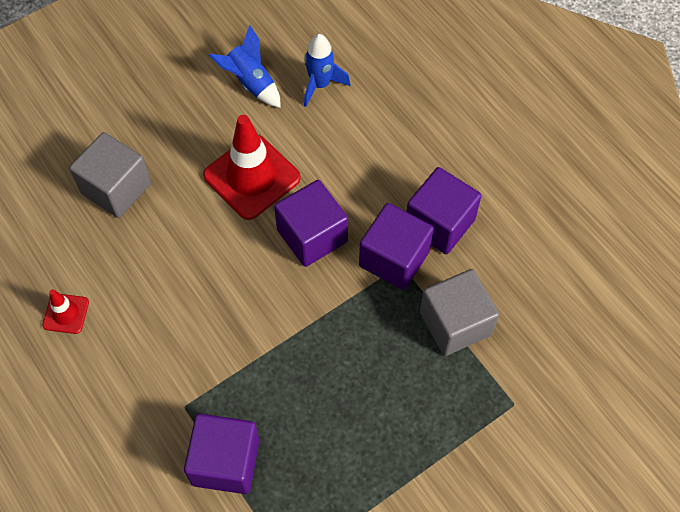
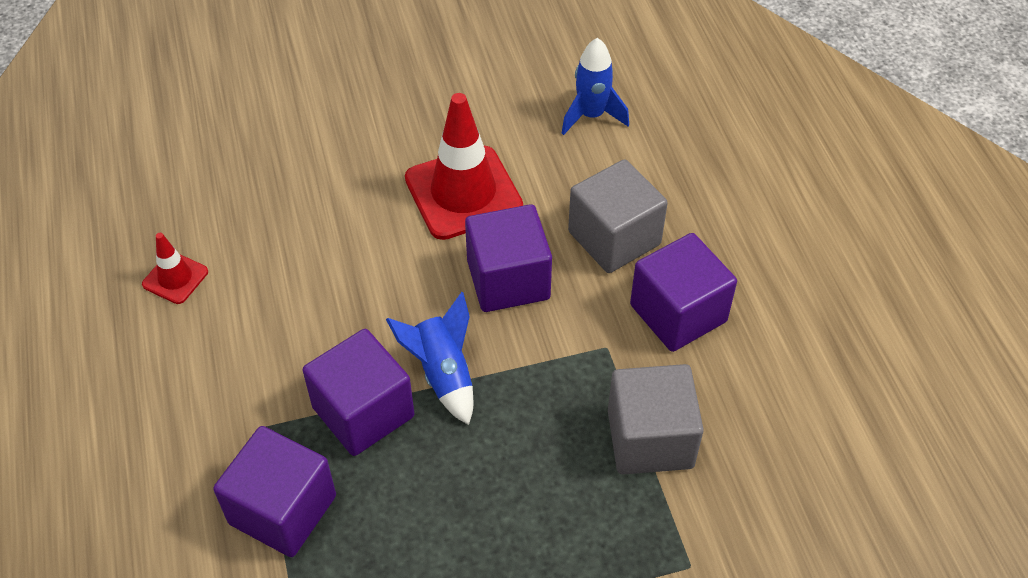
camera: 20 degrees right, 10 degrees down
(116, 188) = (298, 160): grey cube -> grey cube (614, 238)
(251, 83) = (508, 92): blue rocket -> blue rocket (443, 374)
(394, 258) = (601, 337): purple cube -> purple cube (363, 412)

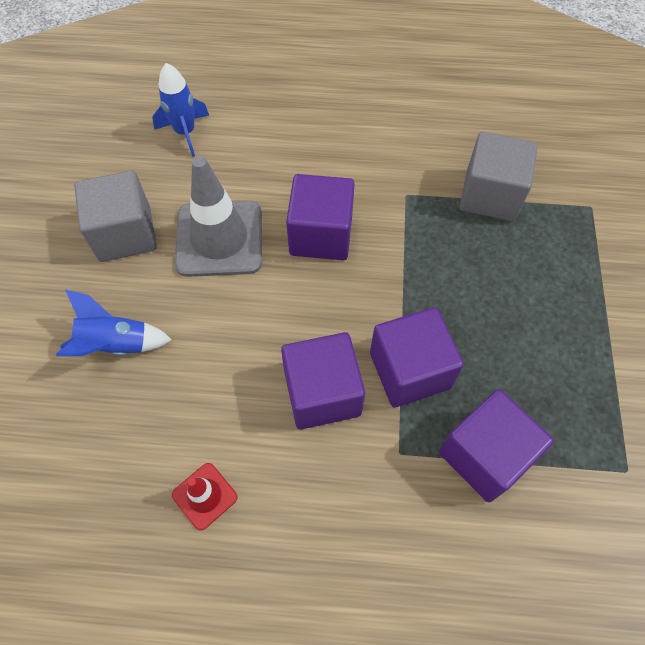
camera: 70 degrees left, 10 degrees up
(443, 374) = (393, 304): blue rocket -> blue rocket (116, 345)
(463, 193) = (219, 239): red traffic cone -> grey traffic cone
(614, 238) = (311, 158): grey cube -> grey cube (125, 234)
(678, 313) = (393, 145): purple cube -> purple cube (322, 393)

